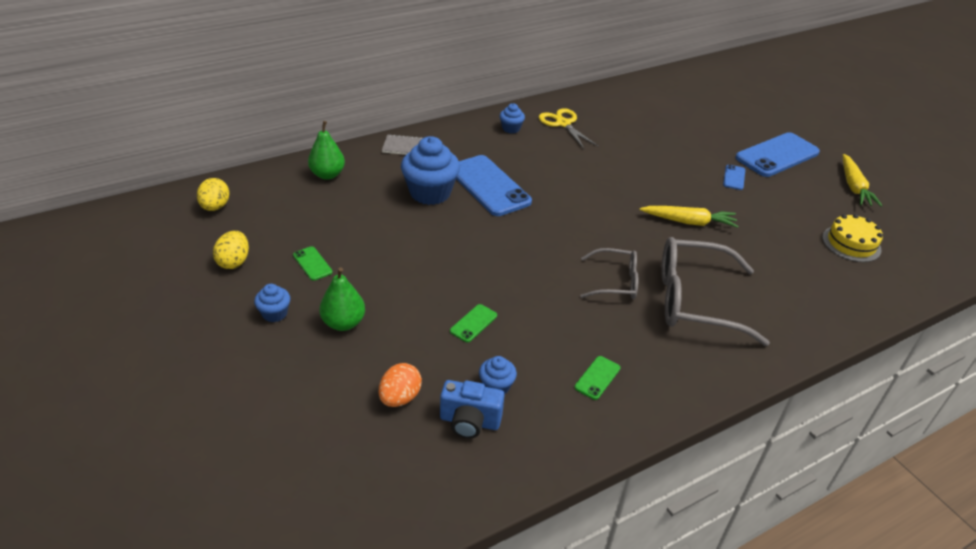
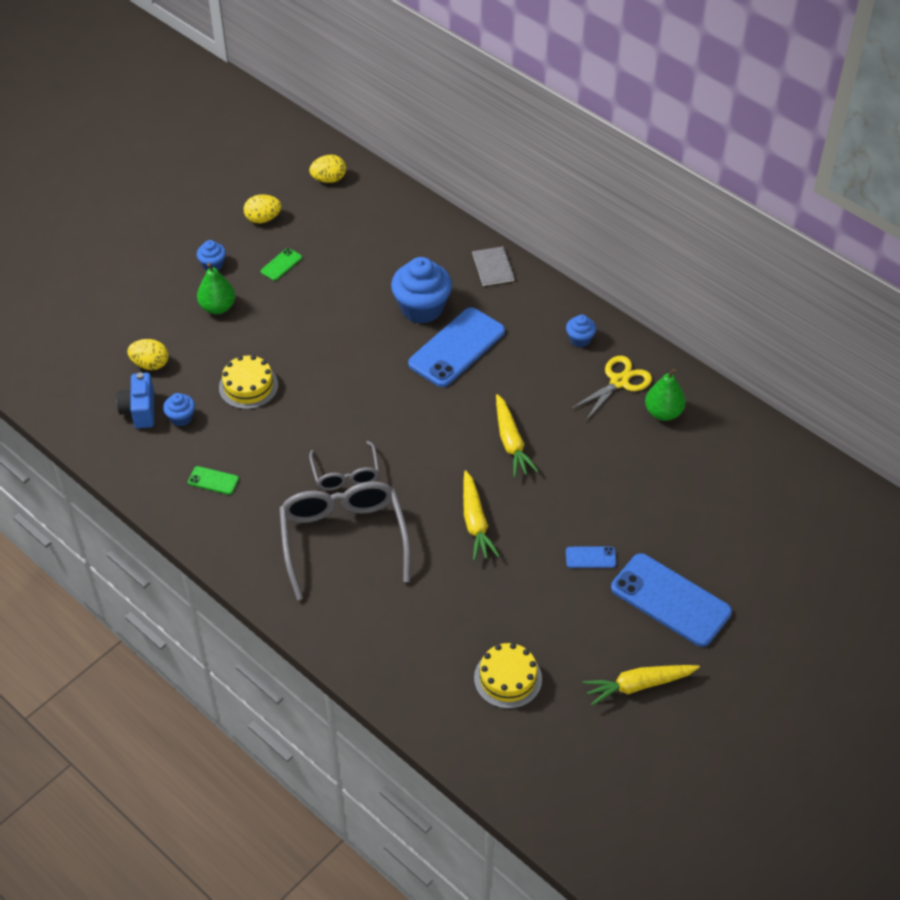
camera: 75 degrees right, 10 degrees up
(327, 175) = (413, 229): green pear -> green pear (663, 413)
(400, 397) = (150, 364): orange egg -> yellow egg
(473, 323) = (248, 386): green phone -> yellow cake
(607, 184) = (511, 442): none -> yellow carrot

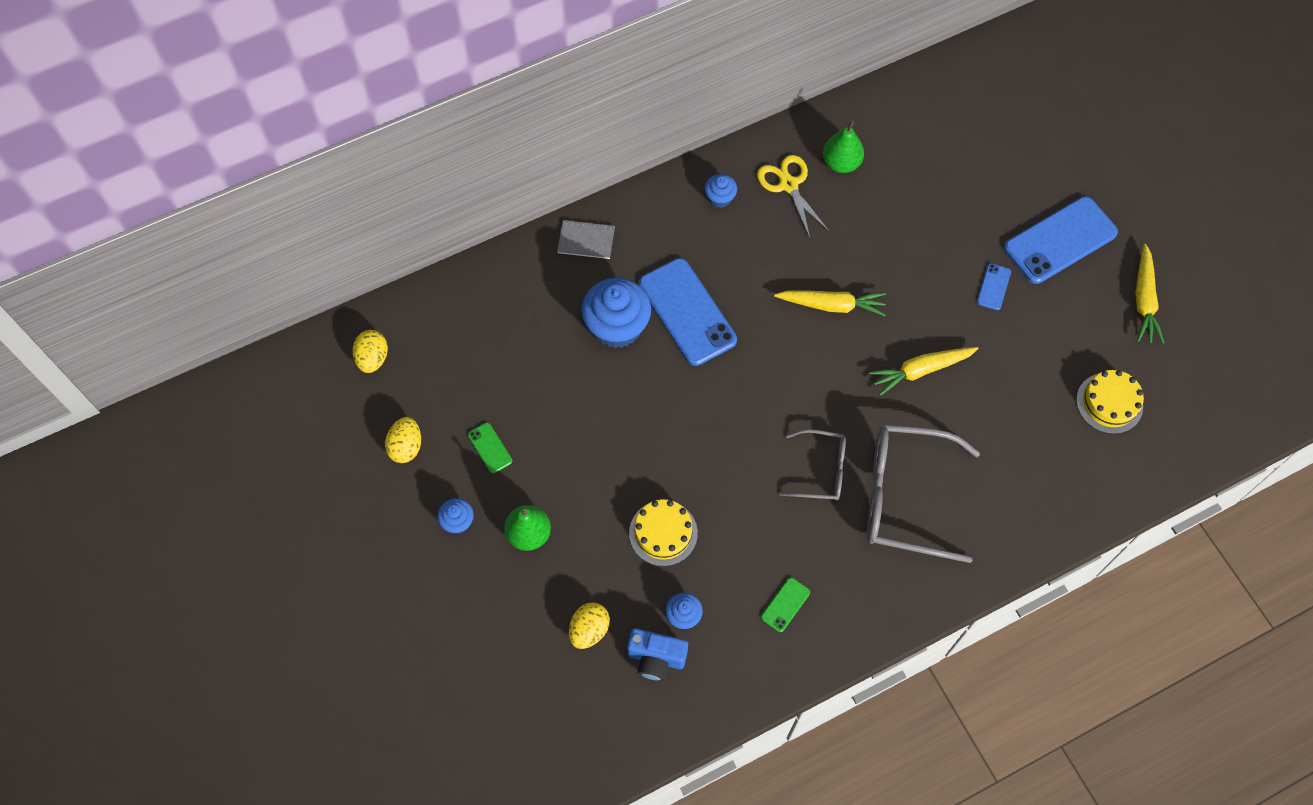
camera: 70 degrees left, 15 degrees up
(475, 522) = (921, 370): yellow carrot -> yellow carrot turned 150 degrees clockwise

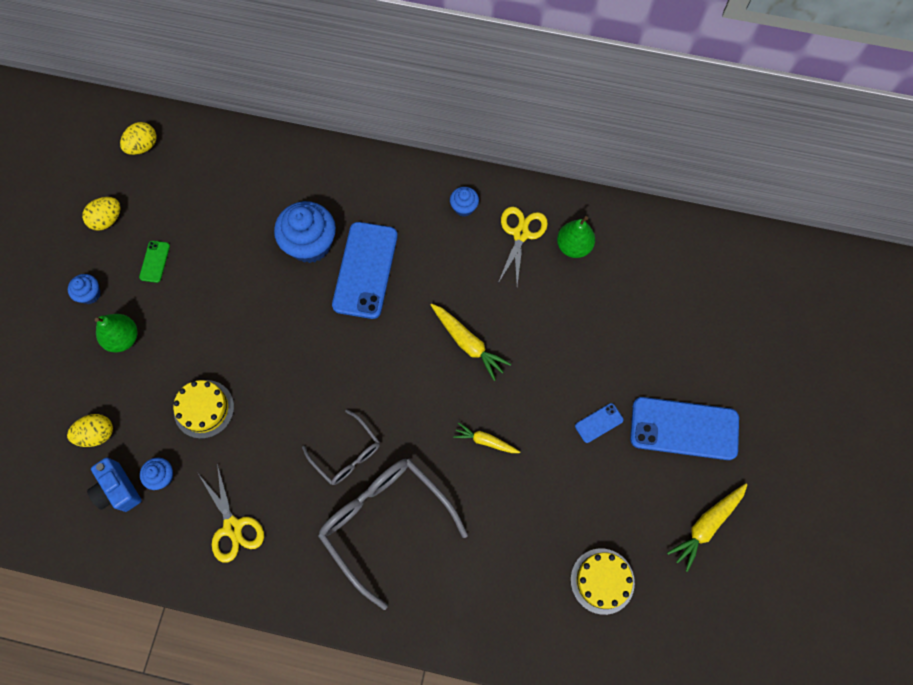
camera: 40 degrees right, 5 degrees up
(586, 240) = (347, 169): grey notebook -> none
(785, 604) = (233, 527): green phone -> yellow scissors
(921, 370) = (485, 441): yellow carrot -> yellow carrot, size x0.65

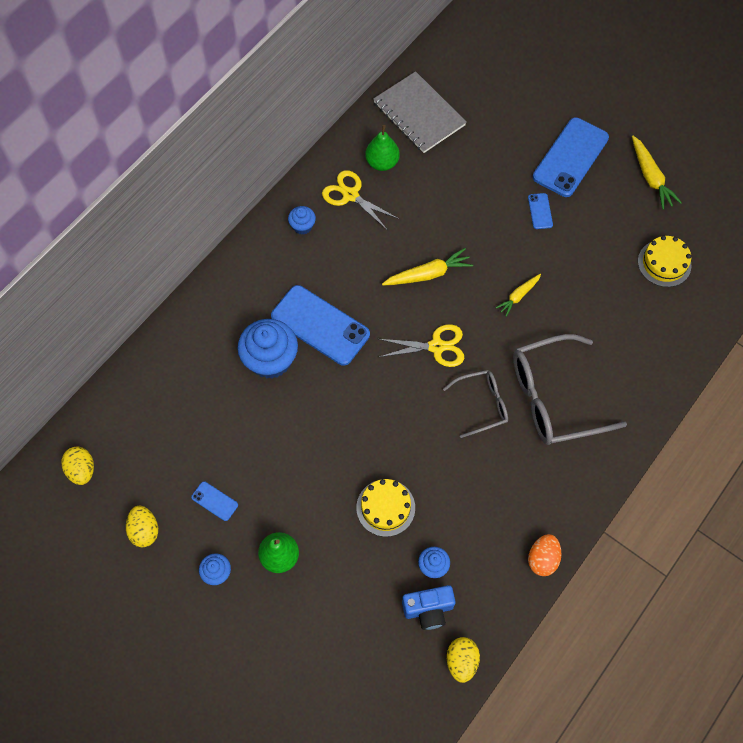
camera: 65 degrees left, 5 degrees down
(97, 434) = (365, 612): yellow egg -> yellow egg (461, 661)
(155, 261) = (214, 501): green phone -> blue phone
(206, 578) = (542, 559): none -> orange egg
(233, 527) = (506, 521): yellow scissors -> yellow scissors (436, 346)
(651, 255) = (419, 114): none -> grey notebook

